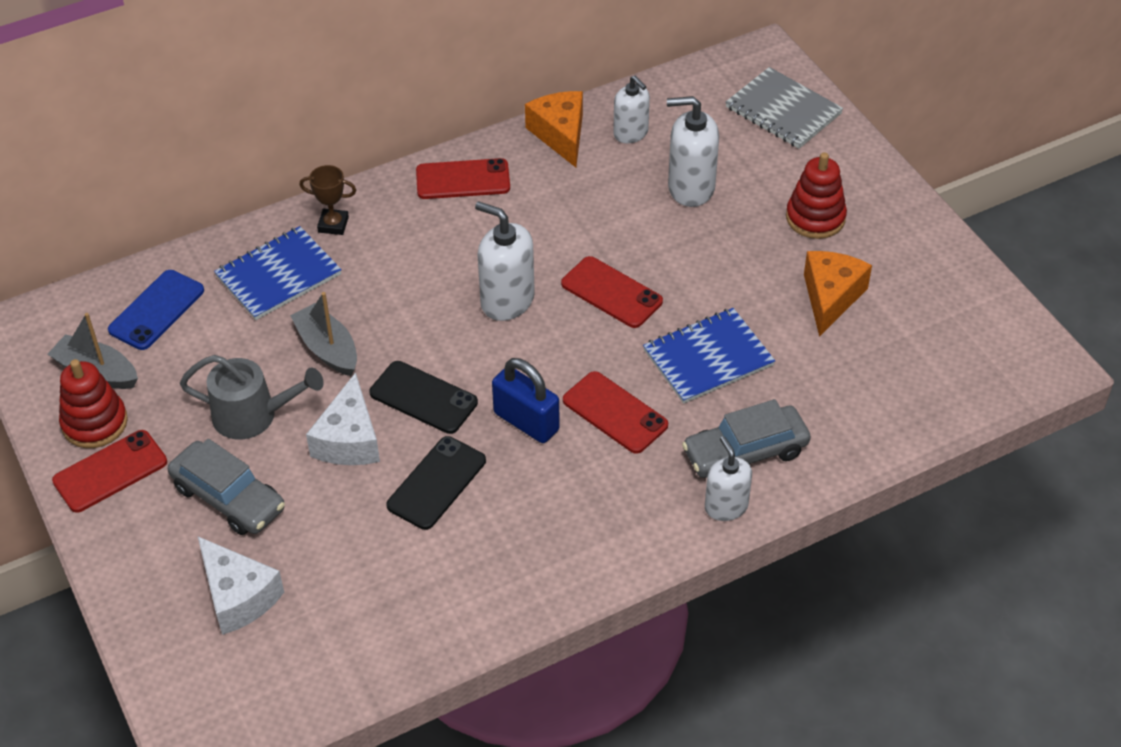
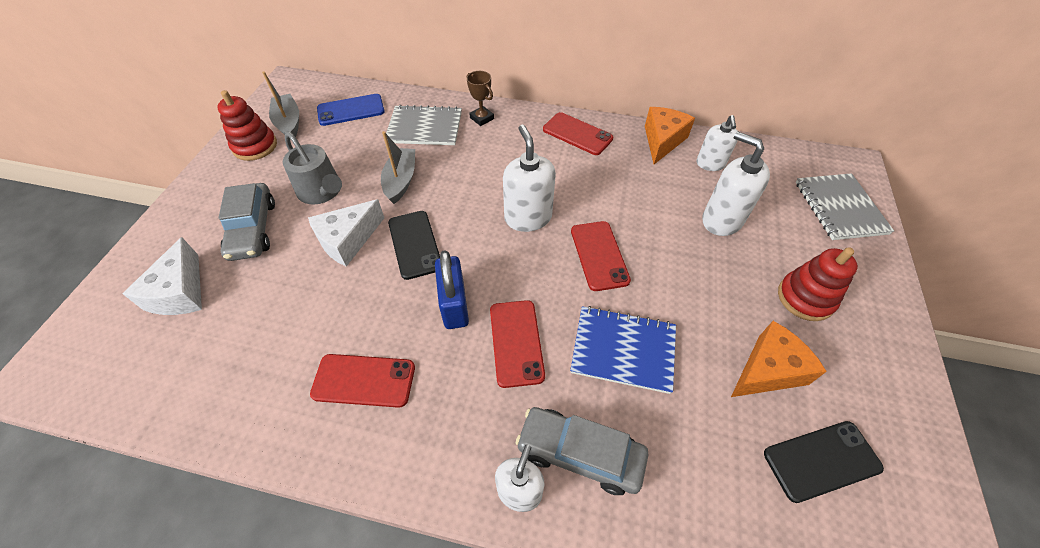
camera: 40 degrees right, 5 degrees up
(110, 471) = (227, 175): red phone -> red phone (364, 380)
(278, 275) = (425, 127): blue notebook -> grey notebook
(436, 483) = (358, 305): black phone -> black phone (821, 460)

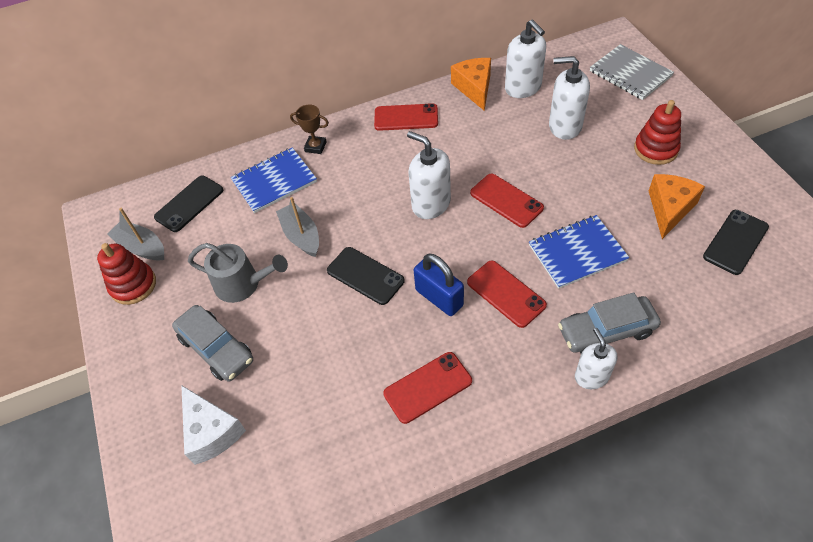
camera: 30 degrees left, 0 degrees up
(348, 240) = (308, 306): white cheese -> none
(351, 110) = (189, 204): blue phone -> black phone
(425, 127) = (274, 181): grey notebook -> blue notebook
(710, 164) = (523, 88): white soap dispenser -> white soap dispenser, size x1.51

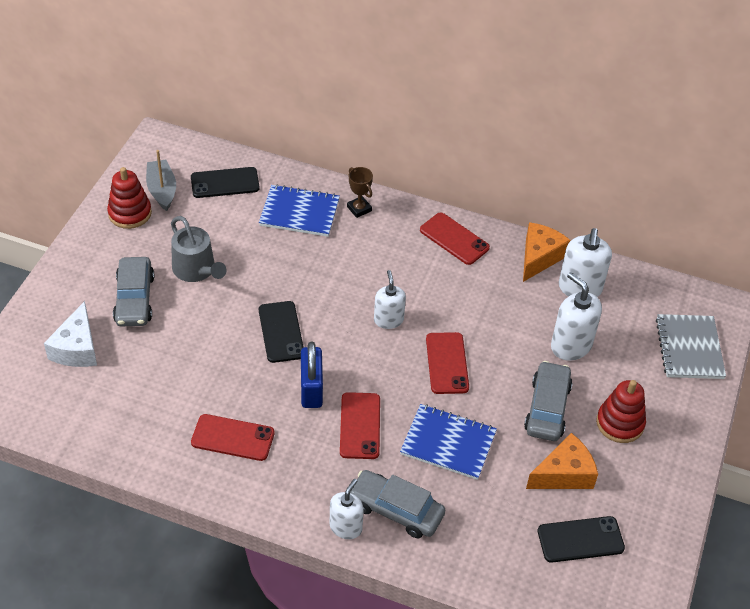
camera: 35 degrees right, 5 degrees down
(301, 236) = (272, 268): grey boat -> none
(431, 204) = (388, 320): white soap dispenser -> white soap dispenser, size x0.66
(604, 176) = (547, 408): none -> grey car

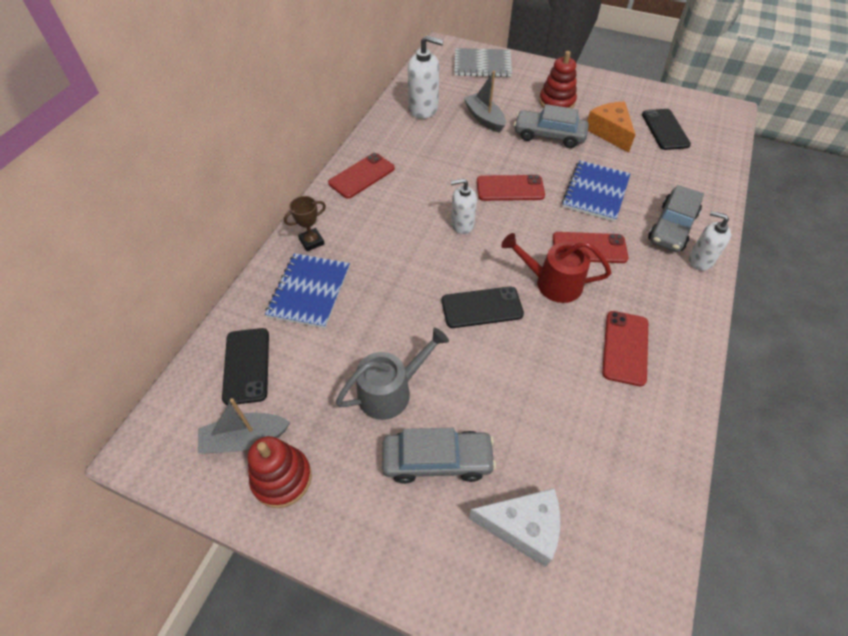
camera: 85 degrees left, 5 degrees up
(311, 389) = (552, 283): blue padlock -> red watering can
(539, 257) = (388, 127): orange cheese -> none
(571, 345) = (484, 118): white soap dispenser -> grey boat

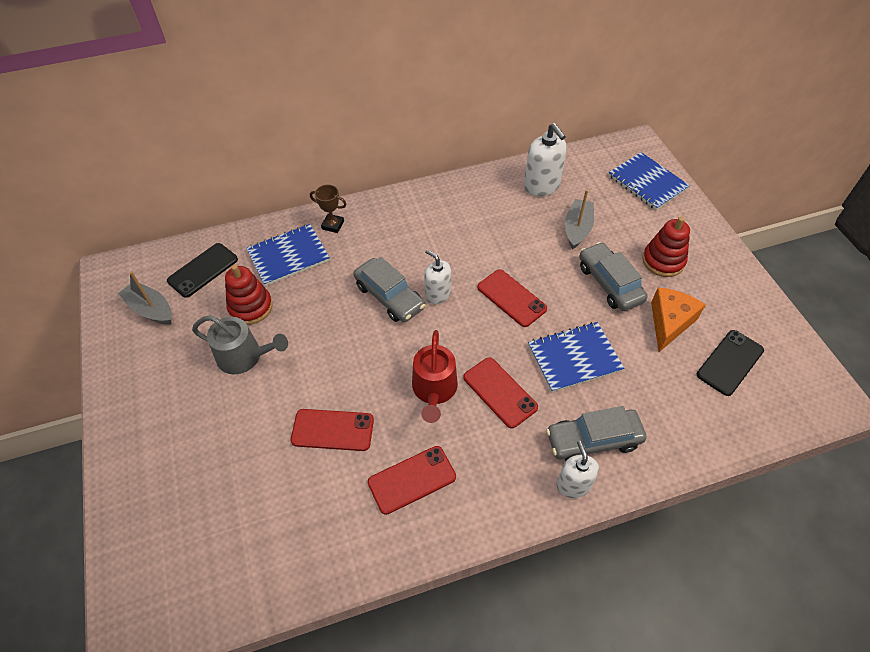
camera: 50 degrees right, 0 degrees up
(282, 478) = (138, 347): red stacking toy -> red stacking toy (250, 307)
(361, 176) = (424, 205): red phone -> red phone (332, 430)
(437, 460) = (210, 419): grey car -> grey car (389, 296)
(482, 65) = (647, 182): grey notebook -> blue notebook
(482, 307) = (365, 360): black phone -> none
(523, 527) = (195, 503): white cheese -> none
(552, 283) = (434, 390): red watering can -> red watering can turned 150 degrees counterclockwise

